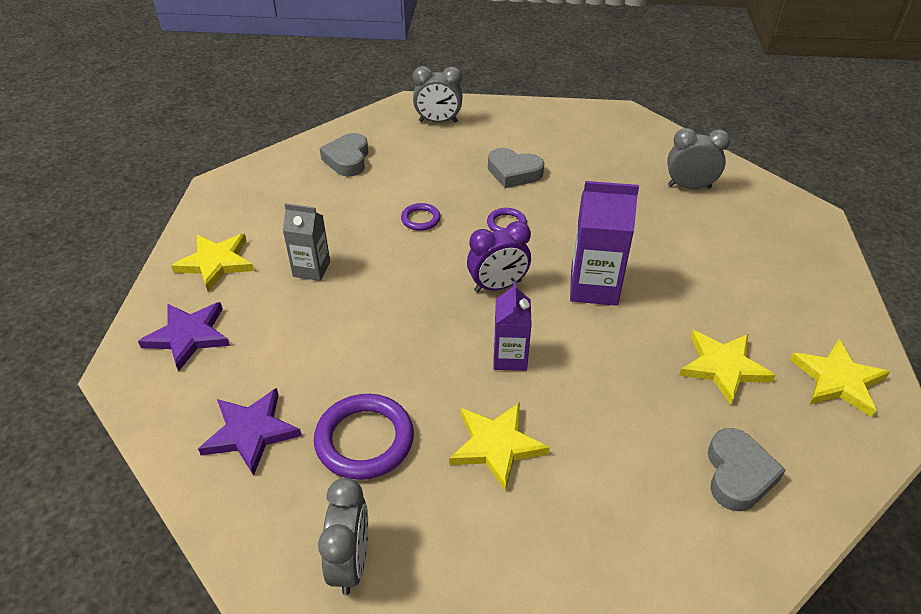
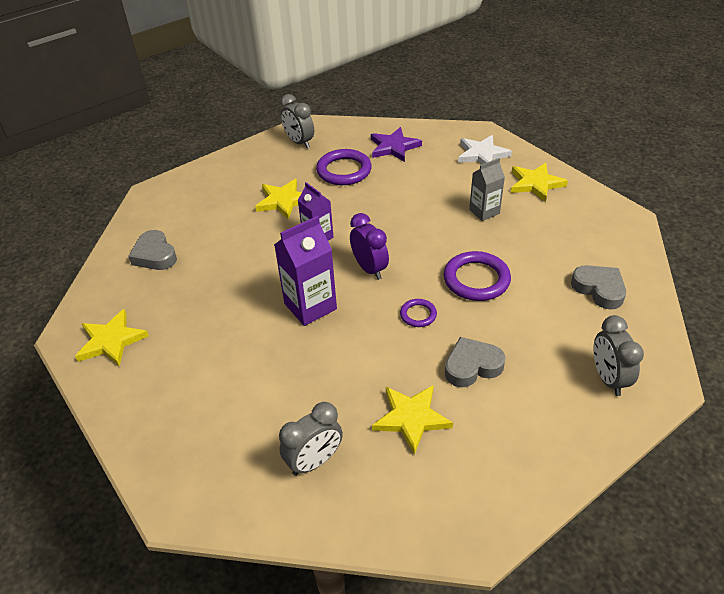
camera: 140 degrees right, 0 degrees up
(188, 336) = (482, 154): purple star -> white star
(420, 219) = (476, 279): purple ring -> purple ring, size x1.89
(438, 122) = (608, 378): grey clock -> grey clock turned 60 degrees counterclockwise
(498, 286) = (370, 269): purple clock -> purple clock turned 120 degrees clockwise
(723, 367) = (190, 305): yellow star -> yellow star (411, 418)

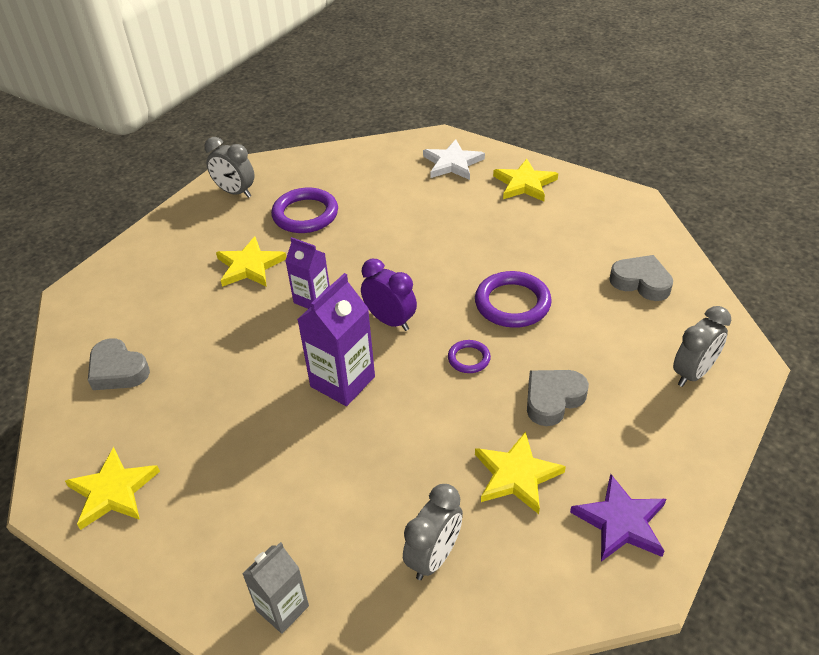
camera: 20 degrees left, 0 degrees up
(394, 147) = (350, 175): purple star -> purple star (621, 522)
(484, 211) = (485, 226): grey carton -> grey carton (282, 608)
(608, 378) = (693, 373): grey clock -> grey clock turned 105 degrees counterclockwise

